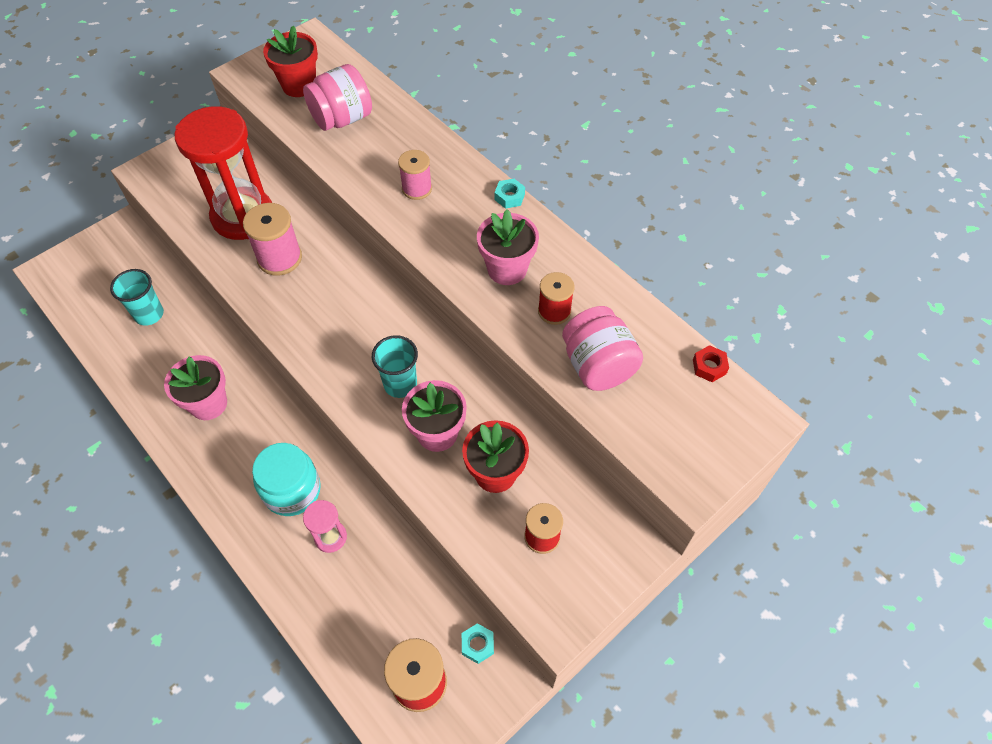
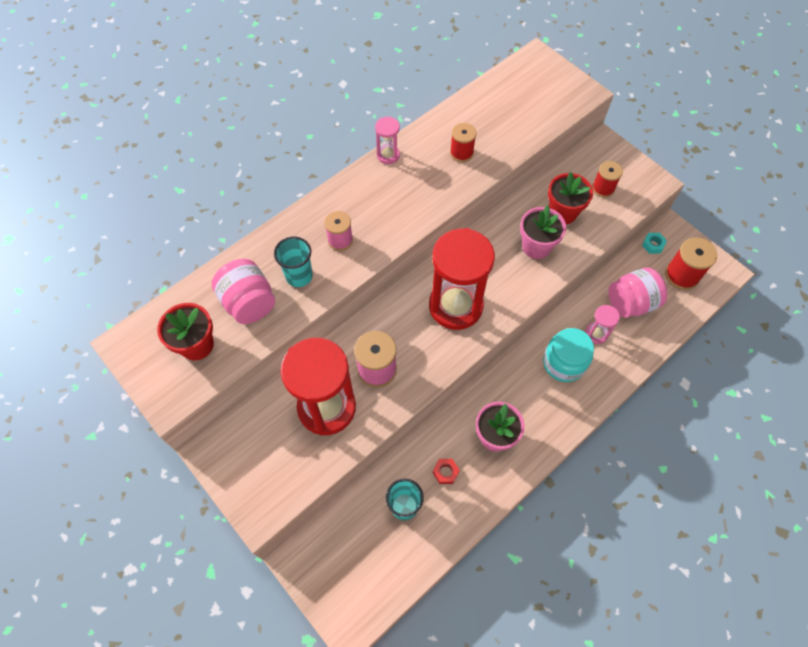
camera: 90 degrees left, 5 degrees up
(352, 335) = (455, 306): none -> red hourglass
(400, 384) = (498, 271): turquoise cup -> turquoise cup (299, 276)
(507, 269) = (424, 180): pink flower pot -> none
(509, 197) = (352, 178): turquoise nut -> none
(547, 231) = (388, 155): none -> pink hourglass
(598, 365) = (505, 131): pink jar -> pink jar (630, 303)
(709, 367) = (501, 76): red nut -> red nut (445, 472)

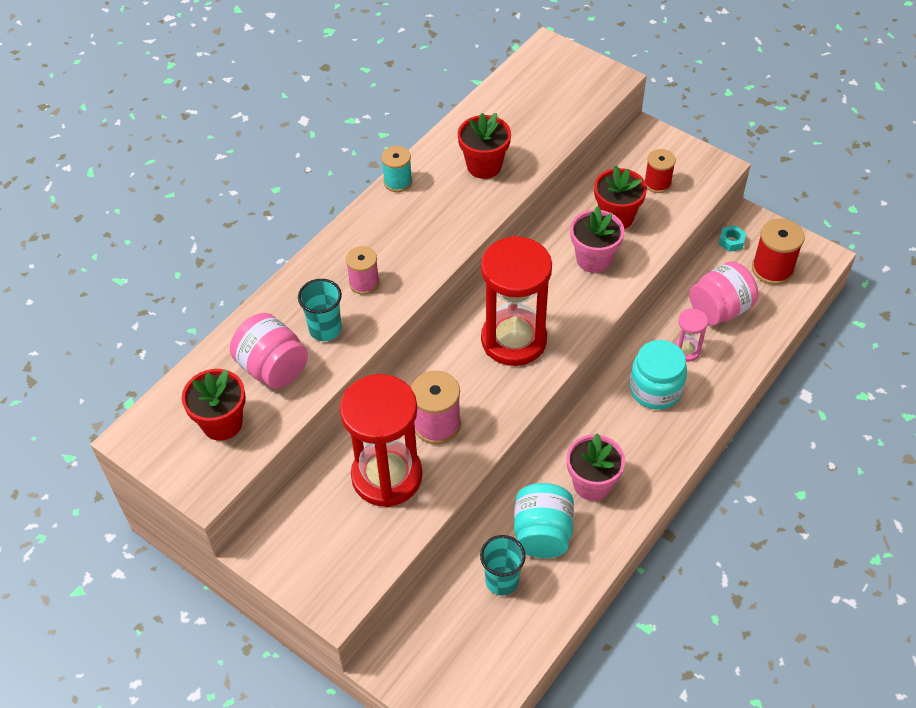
camera: 10 degrees left, 10 degrees down
(388, 155) = (398, 182): pink hourglass -> turquoise spool
(445, 472) = (542, 534): red nut -> turquoise jar
(461, 153) = (484, 166): red spool -> red flower pot

